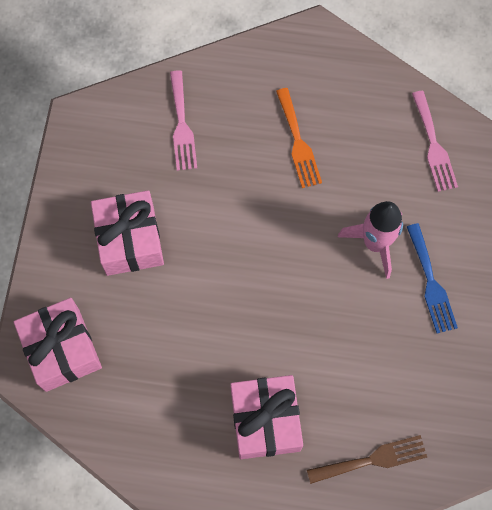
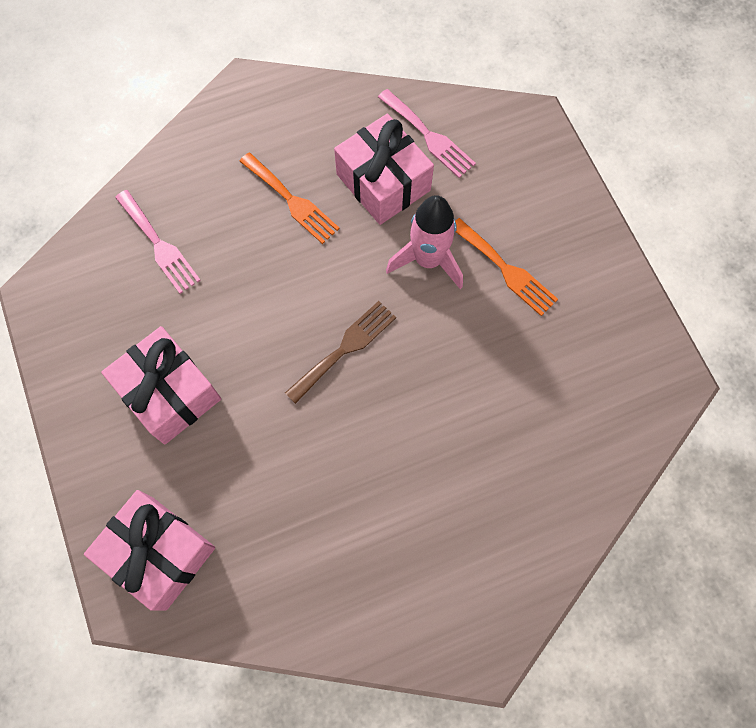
camera: 30 degrees left, 0 degrees up
(265, 420) = (424, 502): pink gift -> pink gift (383, 182)
(372, 459) = (555, 478): brown fork -> brown fork (345, 348)
(431, 283) = (506, 269): blue fork -> orange fork

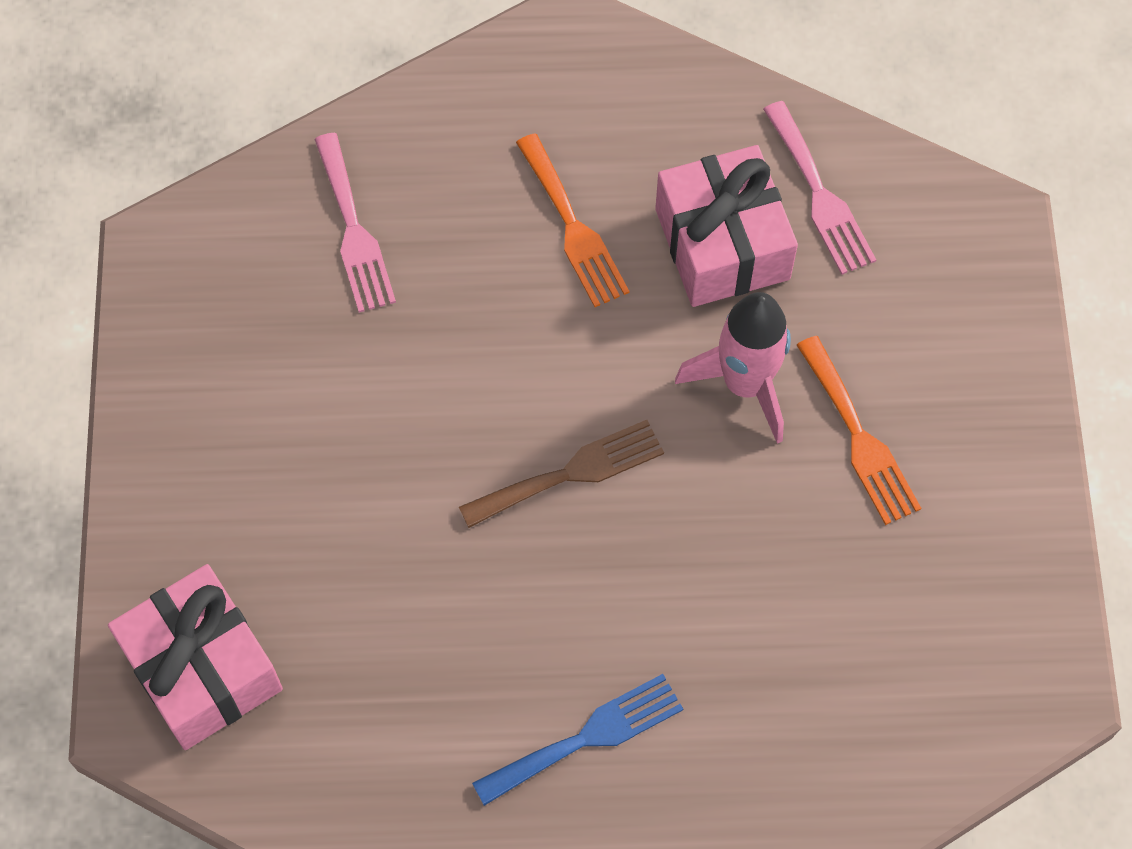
camera: 20 degrees right, 5 degrees down
(169, 393) = (294, 451): pink gift -> none
(415, 508) = (587, 737): none -> blue fork

